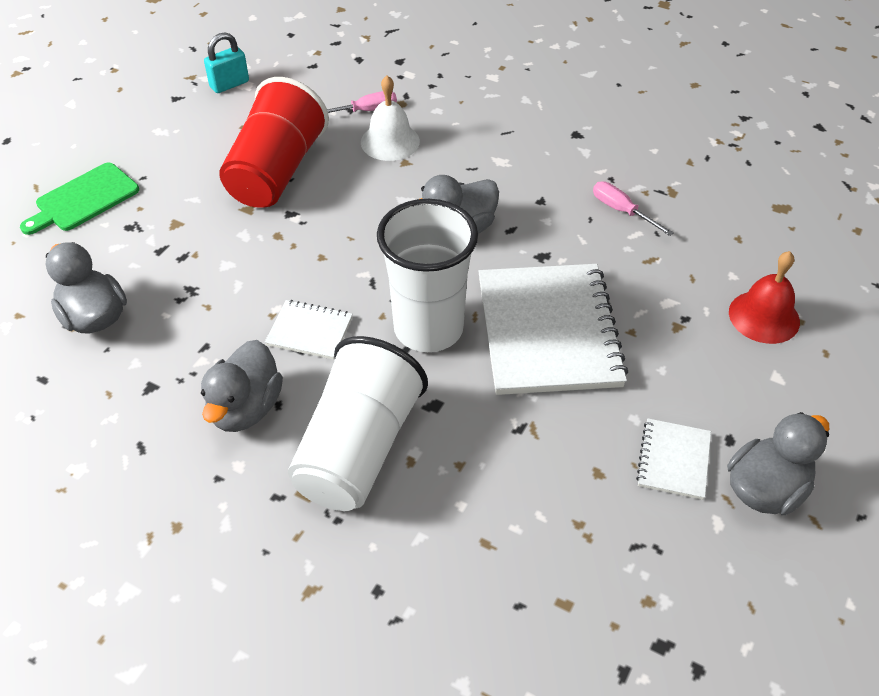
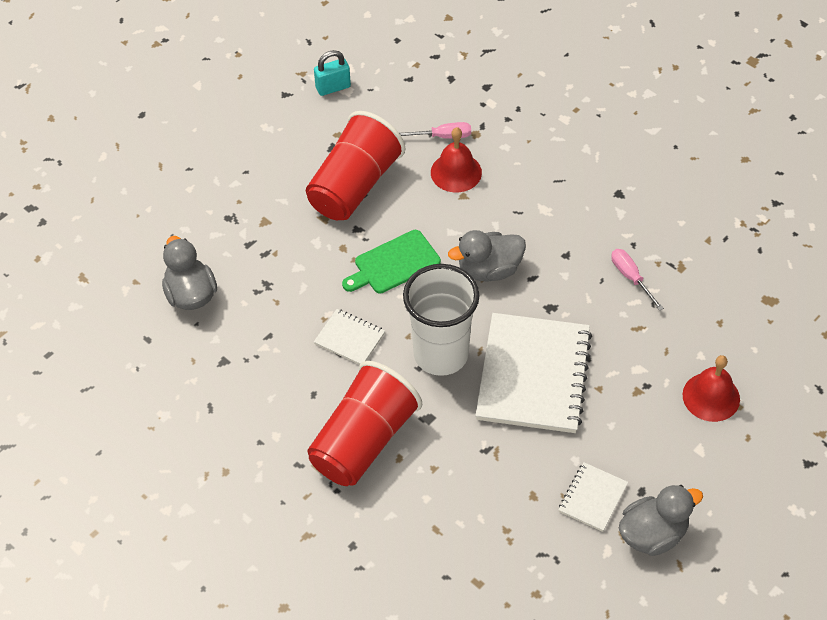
camera: 15 degrees right, 5 degrees up
(83, 199) = (196, 184): green cutting board -> green cutting board (393, 263)
(245, 408) = (289, 392): grey duck -> none
(358, 449) = (364, 441): white cup -> red cup
(390, 141) = (456, 172): white bell -> red bell

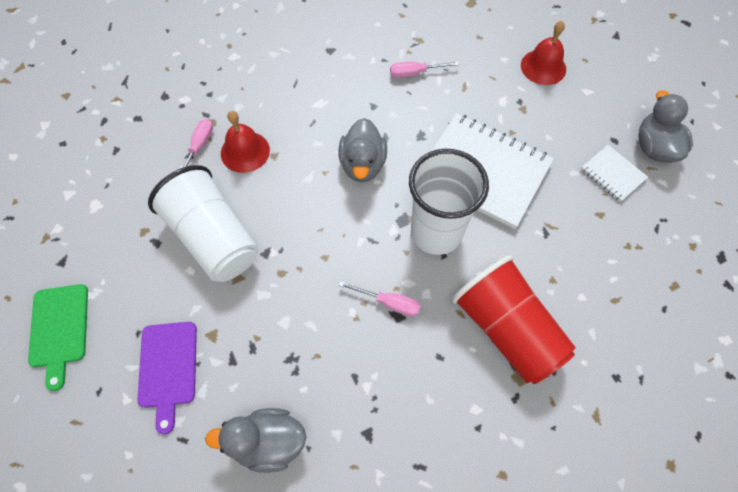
camera: 70 degrees left, 10 degrees up
(224, 204) = (168, 368): none -> purple cutting board
(333, 87) = (82, 216): turquoise padlock -> none
(349, 338) = (389, 302): white notebook -> pink screwdriver
(354, 186) = (214, 238): red cup -> white cup
(393, 263) = (321, 236): green cutting board -> green cutting board (59, 329)

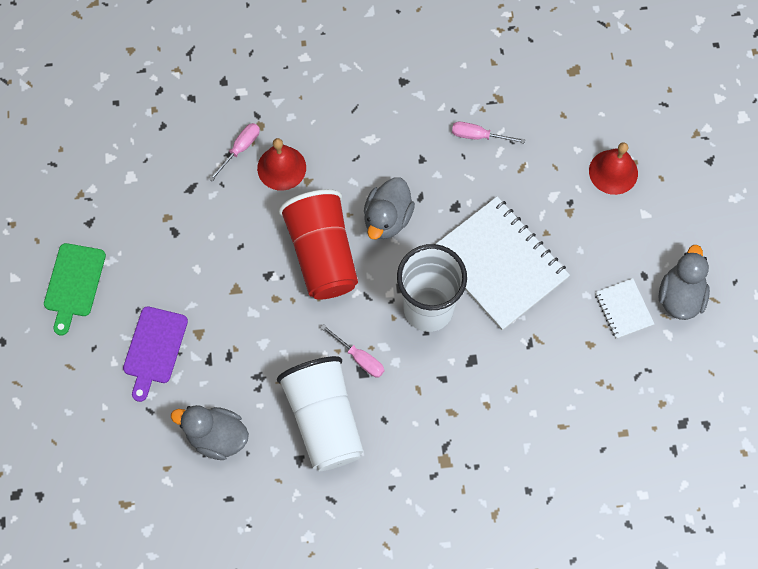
camera: 20 degrees right, 5 degrees up
(214, 238) = (226, 245): white cup -> white cup (324, 420)
(507, 329) = (453, 417): red cup -> red cup (322, 254)

